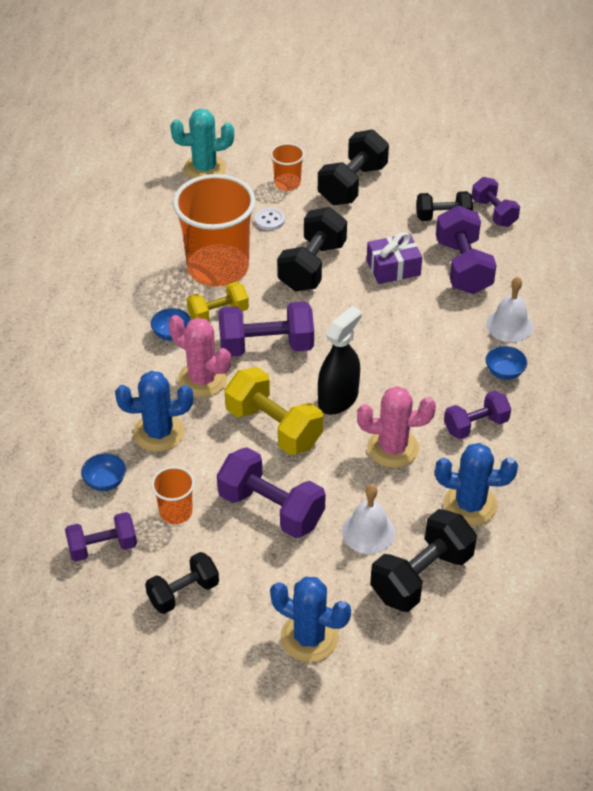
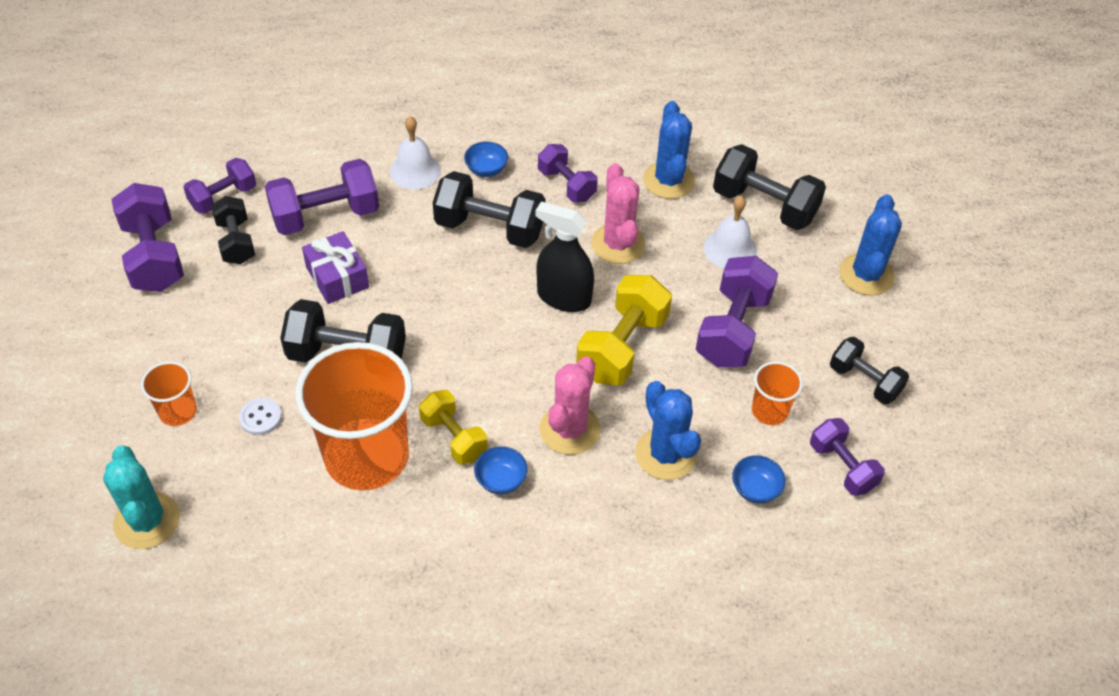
camera: 105 degrees left, 5 degrees up
(266, 346) = (499, 377): purple dumbbell -> purple dumbbell (154, 256)
(352, 184) = (177, 339): black dumbbell -> black dumbbell (490, 228)

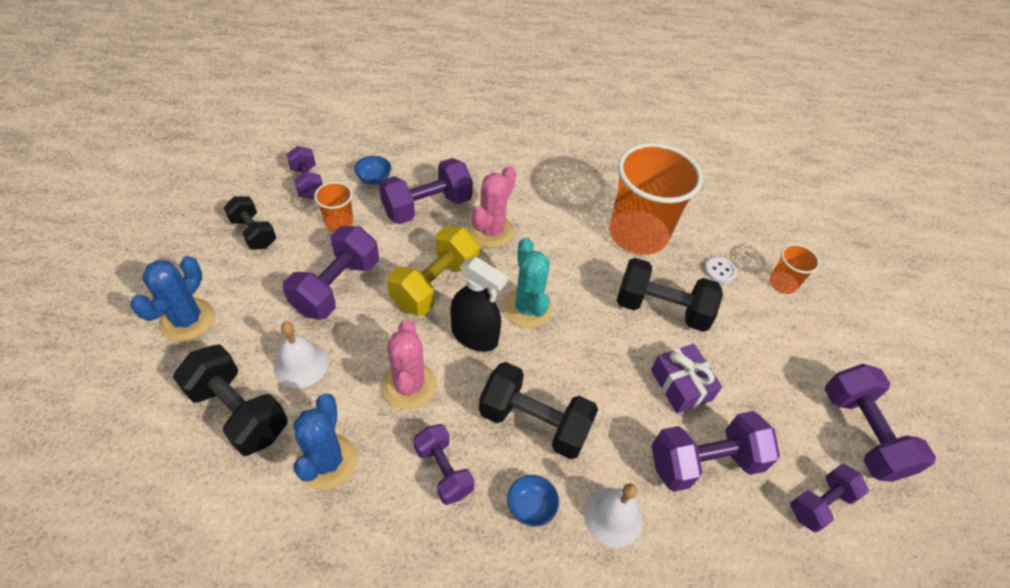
camera: 175 degrees left, 0 degrees up
(147, 521) = (776, 217): turquoise cactus -> turquoise cactus (527, 308)
(236, 242) = (788, 440): black dumbbell -> none
(453, 437) = (576, 238): yellow dumbbell -> none
(501, 480) = (545, 207): blue bowl -> none
(665, 454) = (427, 207): blue cactus -> purple dumbbell

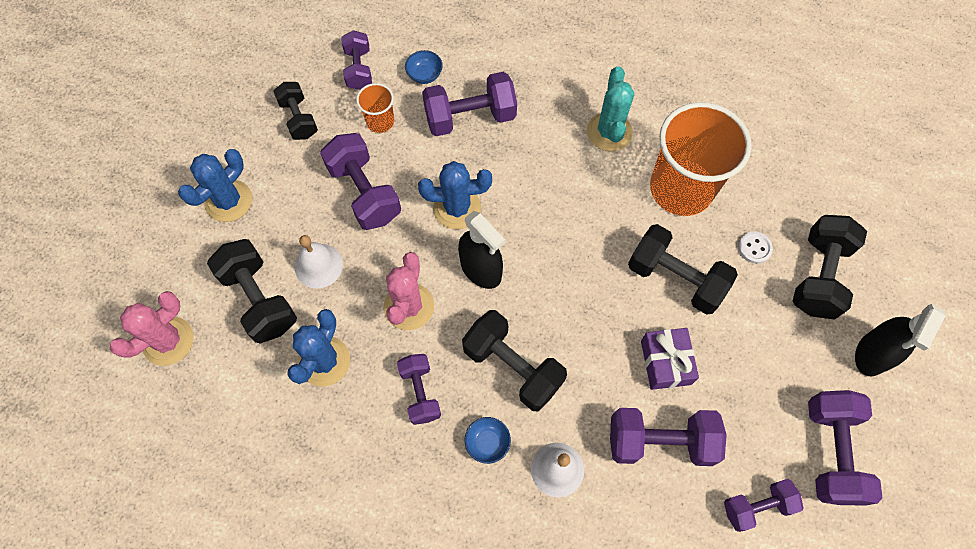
camera: 20 degrees right, 15 degrees up
(337, 287) = (364, 192): purple dumbbell -> purple dumbbell turned 75 degrees counterclockwise
(435, 285) = (457, 208): yellow dumbbell -> blue cactus
(491, 231) = (528, 158): pink cactus -> pink cactus (168, 341)
(527, 308) = (539, 251): turquoise cactus -> turquoise cactus (609, 132)
(782, 283) = (819, 276): orange cup -> black dumbbell
(855, 339) = (872, 354): none -> black spray bottle

